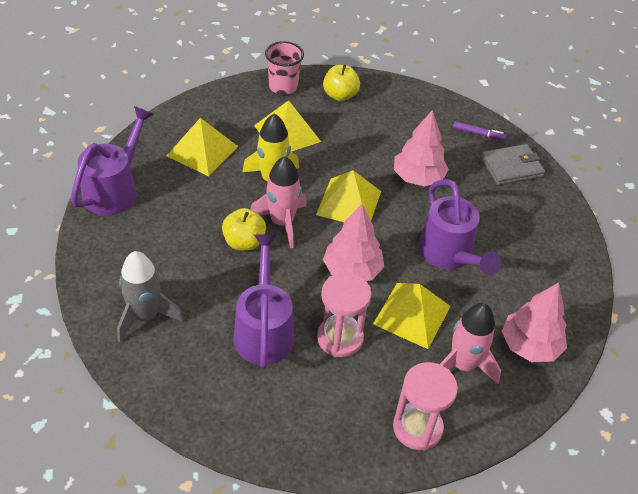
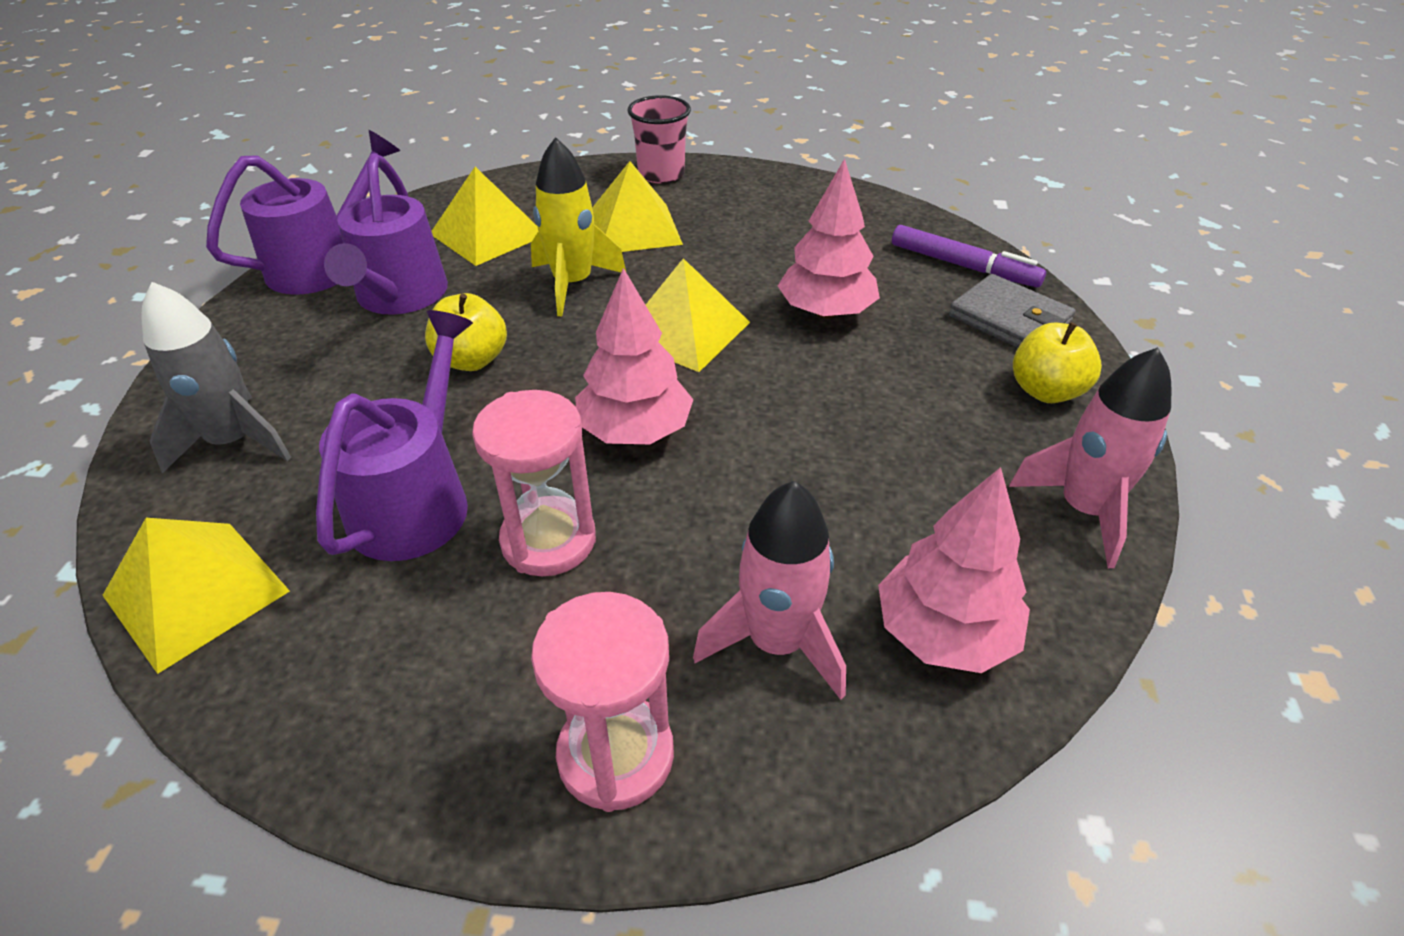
camera: 20 degrees right, 5 degrees down
(282, 223) = (553, 342): pink rocket -> pink rocket (1083, 510)
(340, 95) = (745, 193): yellow apple -> yellow apple (1046, 391)
(412, 315) = (712, 526): yellow pyramid -> yellow pyramid (196, 593)
(449, 255) = (834, 437): purple watering can -> purple watering can (399, 298)
(478, 134) = (963, 266): purple marker -> purple marker, size x1.61
(511, 167) = (1009, 319): grey wallet -> grey wallet turned 45 degrees clockwise

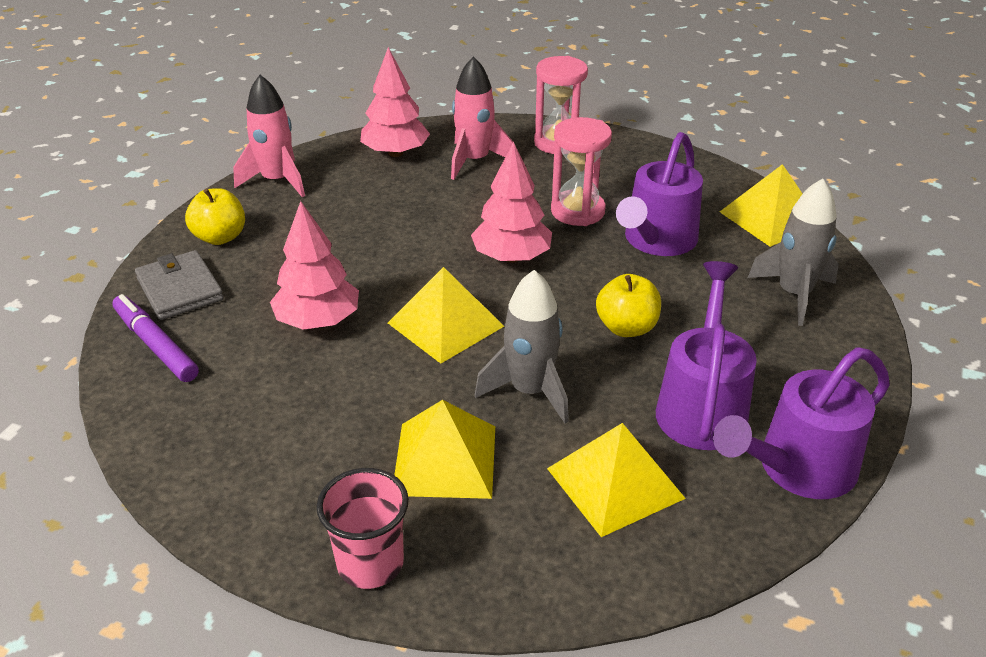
camera: 165 degrees left, 5 degrees down
(573, 284) = (530, 391): yellow rocket -> grey rocket

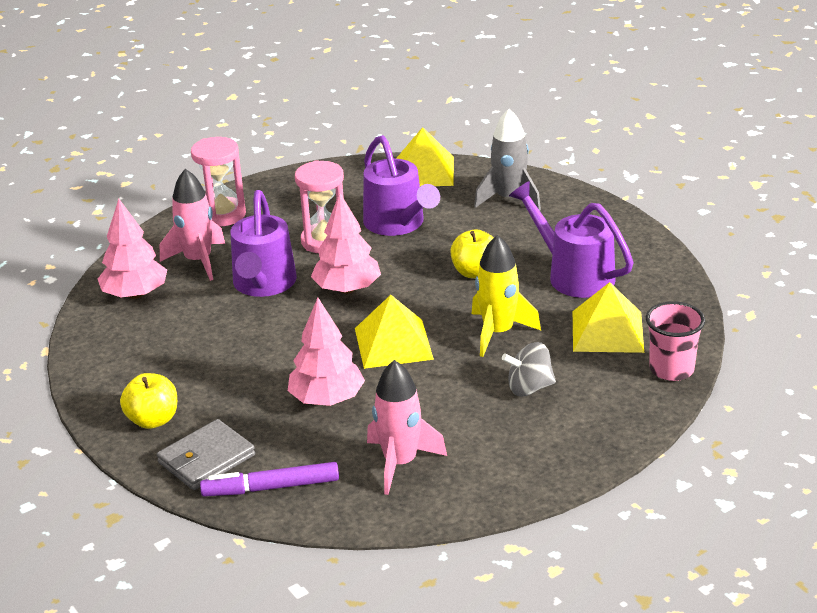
camera: 55 degrees left, 5 degrees down
(180, 289) = (206, 459): grey wallet -> grey wallet turned 45 degrees counterclockwise
(277, 181) = (100, 367): pink rocket -> pink rocket (400, 463)
(370, 563) = (592, 444): pink cup -> pink cup (671, 369)
(445, 460) = (529, 388): yellow pyramid -> grey spinning top
(530, 391) = (498, 332): grey rocket -> yellow rocket
(796, 469) = (653, 266): purple watering can -> purple watering can (263, 285)

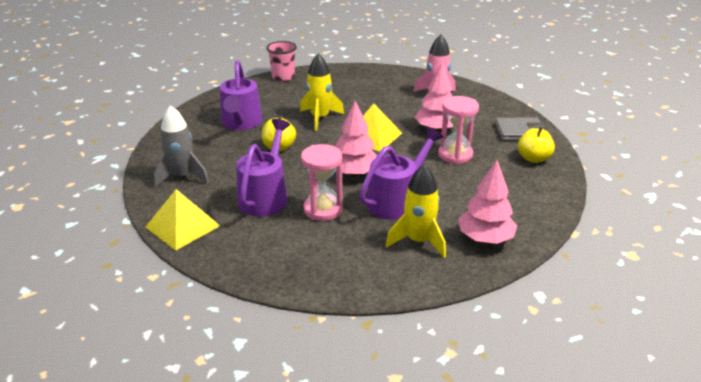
camera: 140 degrees left, 0 degrees up
(198, 261) = (418, 241): pink rocket -> yellow rocket
(223, 215) = (358, 273): pink hourglass -> pink hourglass (455, 155)
(271, 487) = (500, 111): purple marker -> none
(529, 388) = (345, 95): grey spinning top -> none
(607, 331) = (277, 98): yellow pyramid -> none

